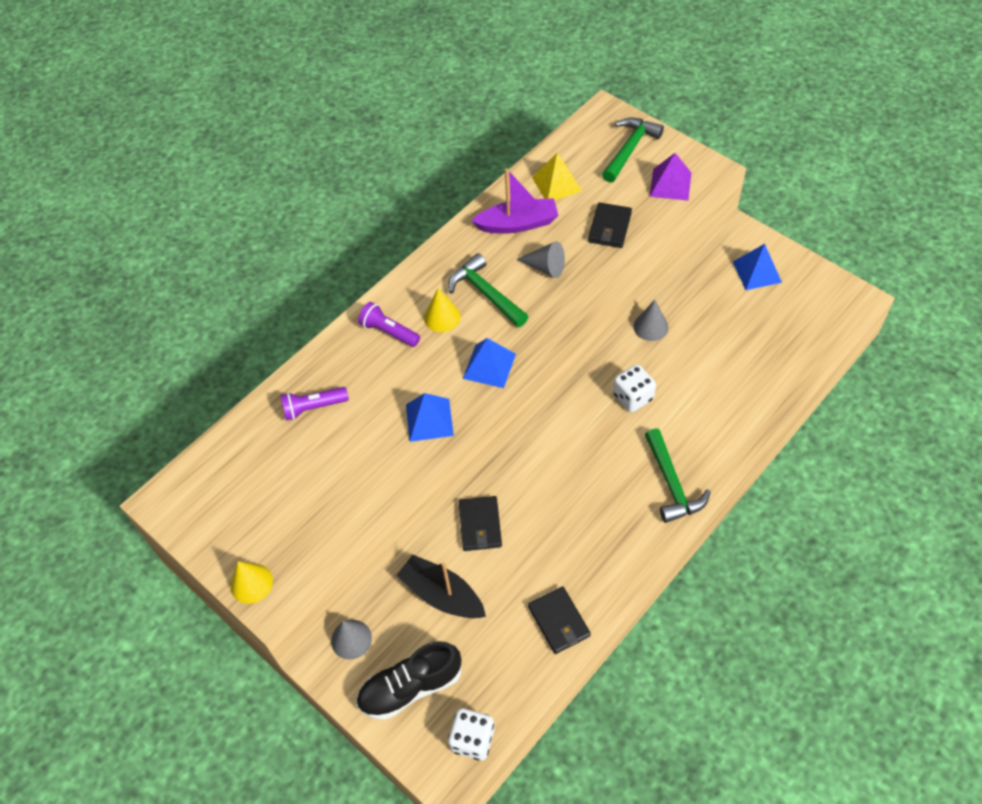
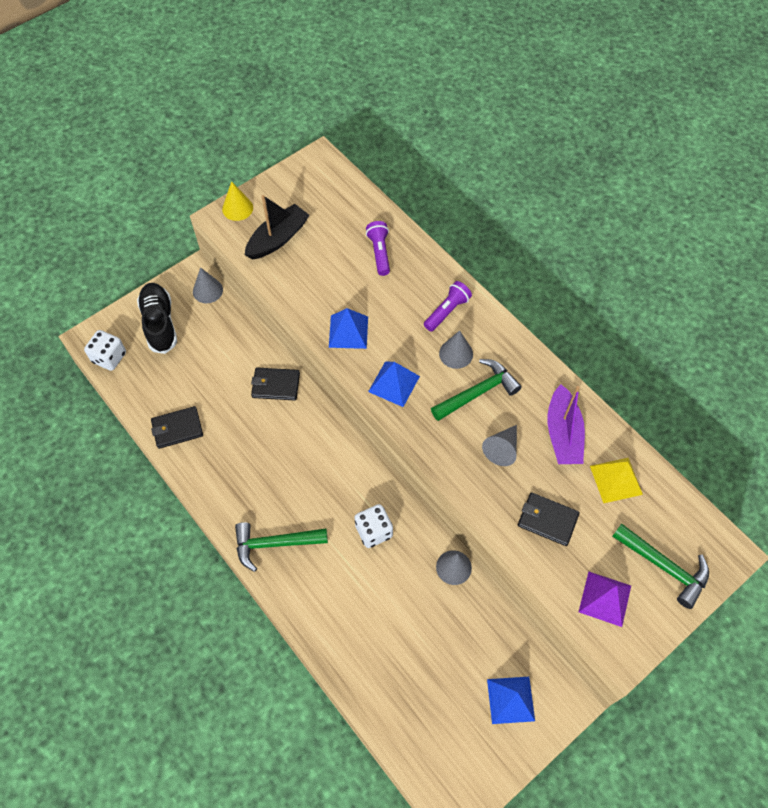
camera: 95 degrees right, 5 degrees up
(442, 317) = (456, 353): yellow cone -> grey cone
(442, 594) = (224, 351): black boat -> black boat (278, 239)

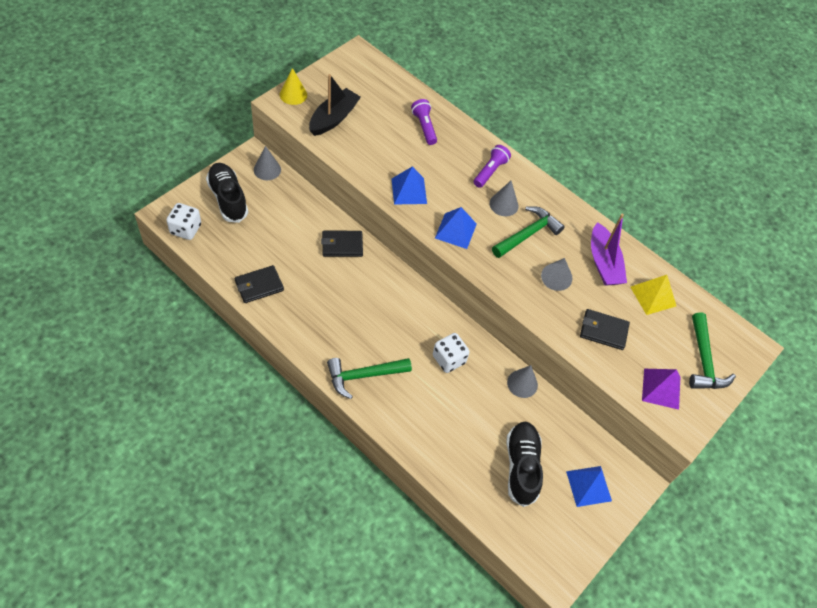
camera: 15 degrees left, 5 degrees down
(435, 669) = (521, 467): none -> black shoe
(664, 567) = (703, 360): green hammer -> green hammer turned 60 degrees clockwise

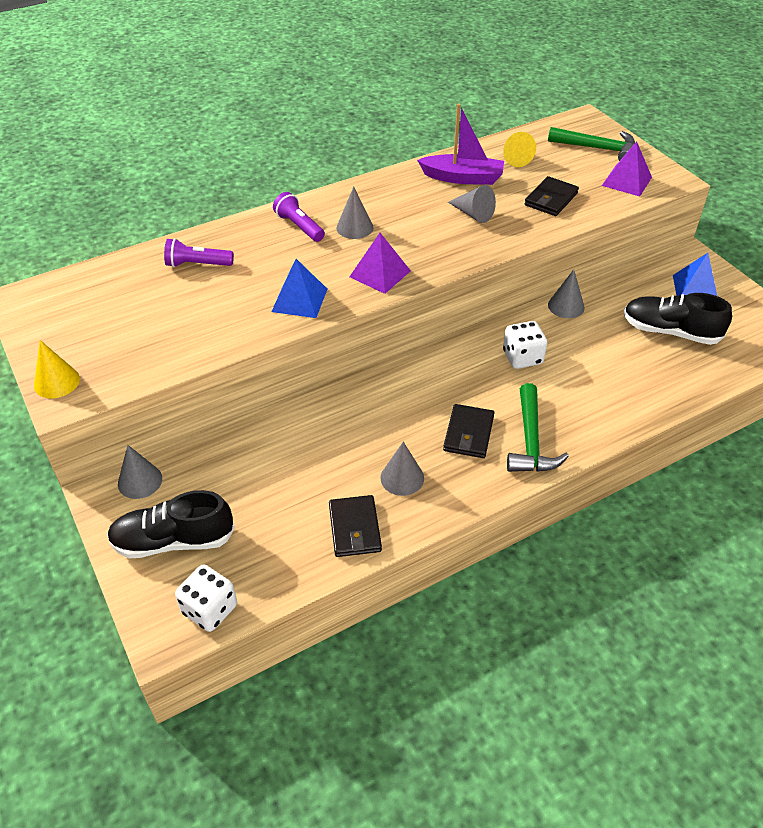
camera: 65 degrees left, 10 degrees down
(307, 303) = (402, 478): none -> grey cone
(333, 118) = (131, 347): black boat -> none
(342, 245) = (317, 421): black wallet -> black wallet (468, 433)
(455, 231) = (380, 274): blue pyramid -> purple pyramid
(527, 234) = (405, 220): green hammer -> none
(653, 296) = (514, 158): yellow pyramid -> yellow cone

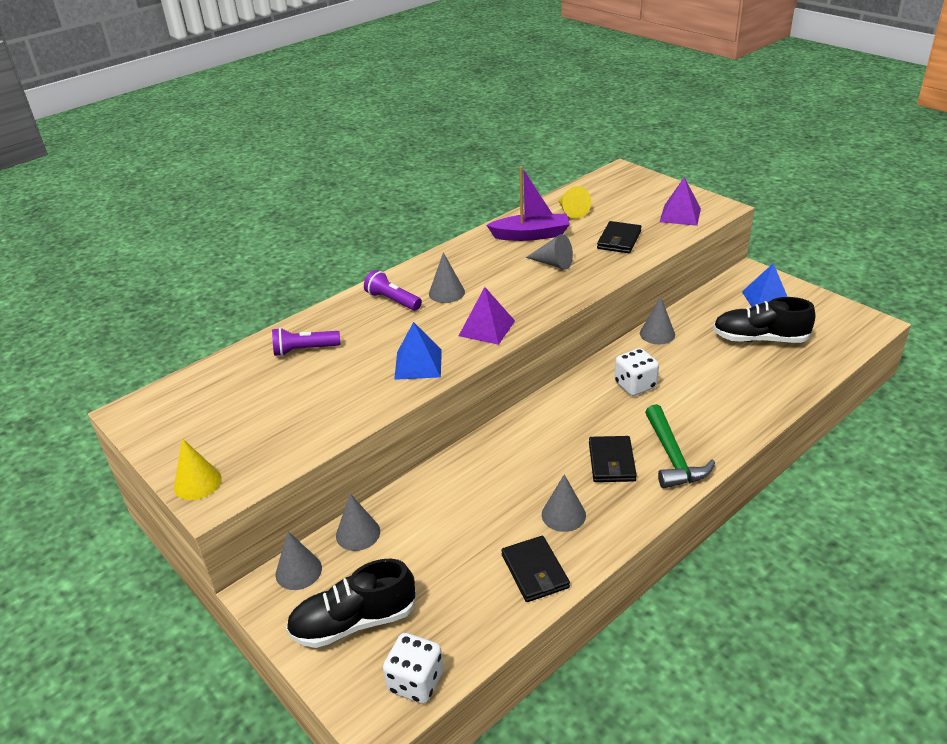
camera: 10 degrees left, 10 degrees down
(204, 456) = (358, 533): none -> grey cone
(597, 148) = (643, 193): green hammer -> none

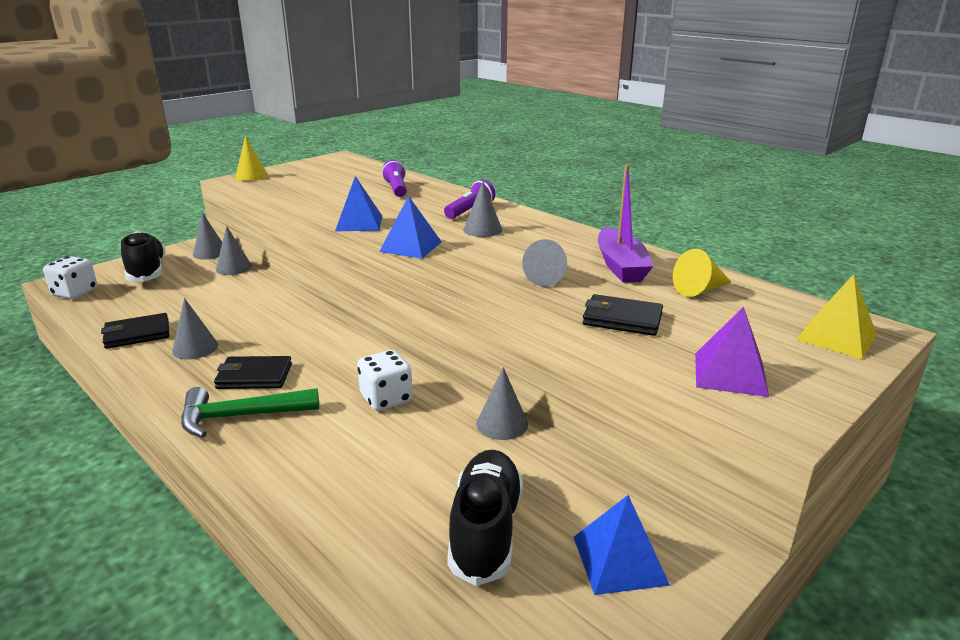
camera: 85 degrees right, 10 degrees down
(487, 328) = (410, 246): purple pyramid -> blue pyramid
(630, 182) = (836, 337): none -> yellow pyramid

